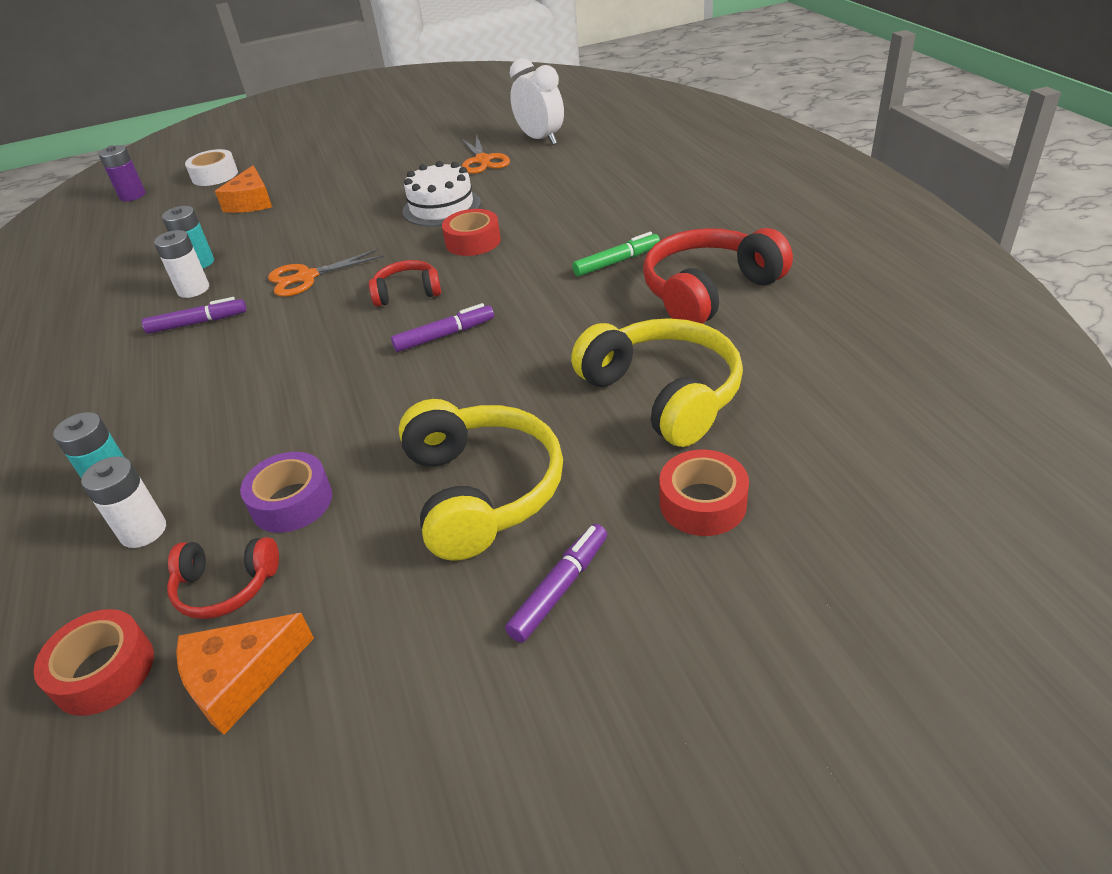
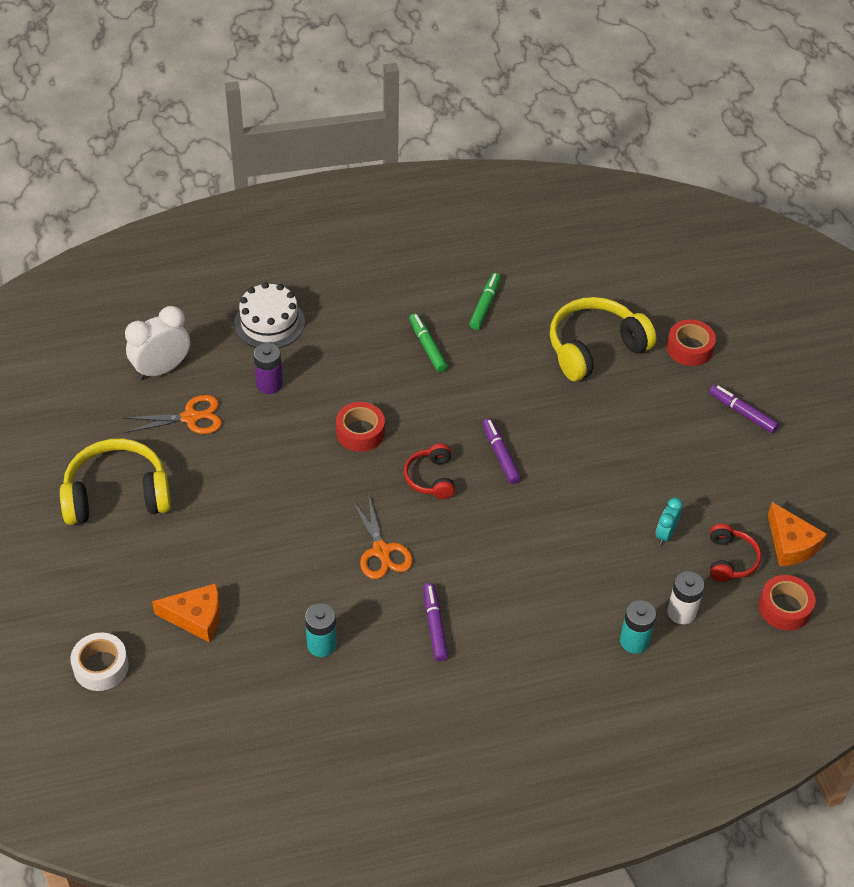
camera: 90 degrees left, 10 degrees up
(132, 195) = (117, 749): purple battery -> purple battery (269, 384)
(193, 289) = (373, 640): white battery -> none
(292, 502) = (665, 534): purple tape -> turquoise clock
(441, 207) = (283, 453): white cake -> white cake (269, 323)
(481, 491) = (668, 441): yellow headphones -> yellow headphones (117, 495)
(709, 291) = (485, 305): red headphones -> green marker

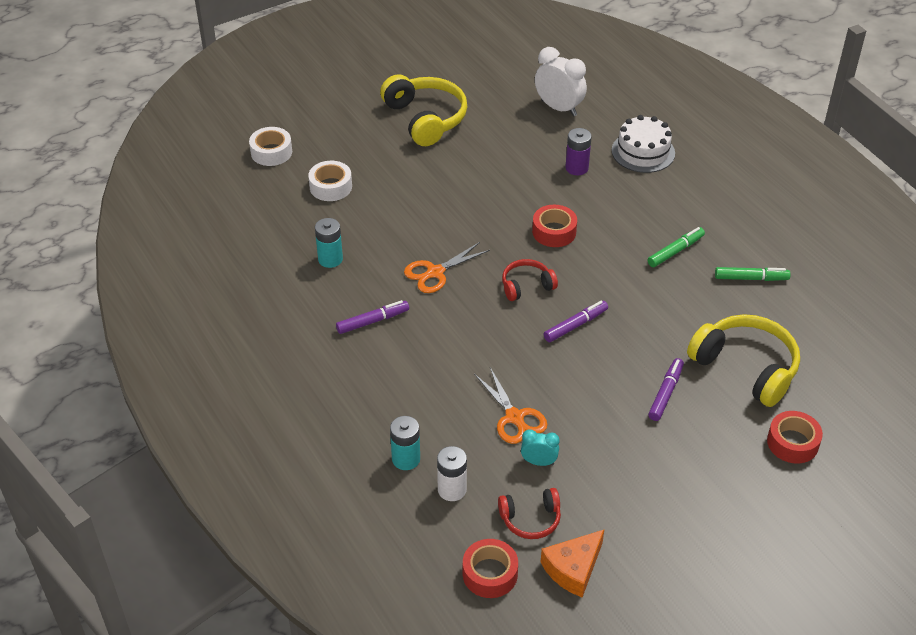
camera: 75 degrees right, 5 degrees down
(190, 417) = (518, 135): orange scissors -> orange scissors (514, 417)
(196, 617) = (331, 187): orange cheese -> white tape
(742, 412) = (729, 501): purple marker -> purple marker (665, 393)

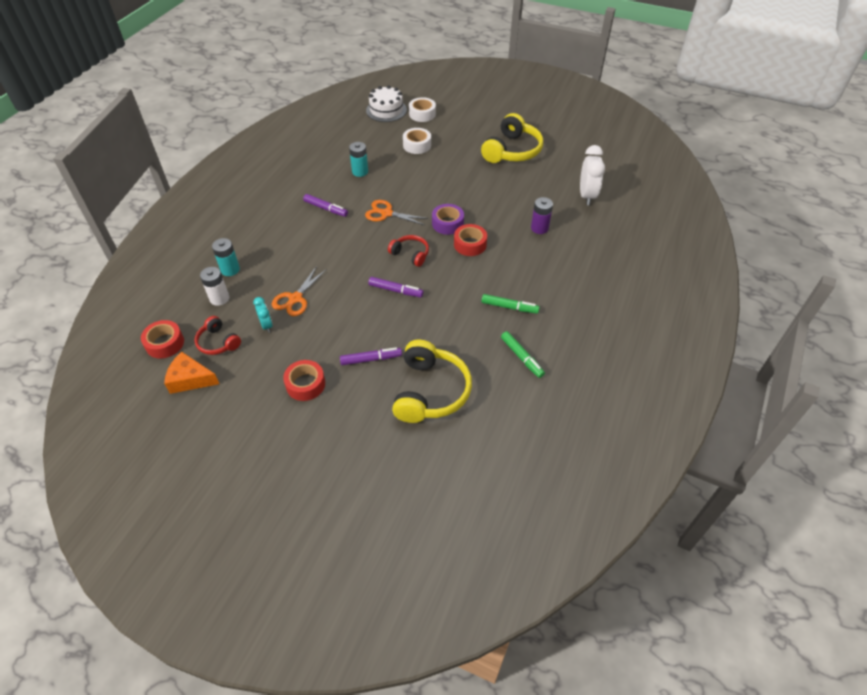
camera: 55 degrees right, 5 degrees up
(502, 232) = (447, 223): none -> purple tape
(643, 152) = (590, 250): white cake -> white cake (386, 110)
(792, 443) = (377, 448): red tape -> red tape (305, 384)

